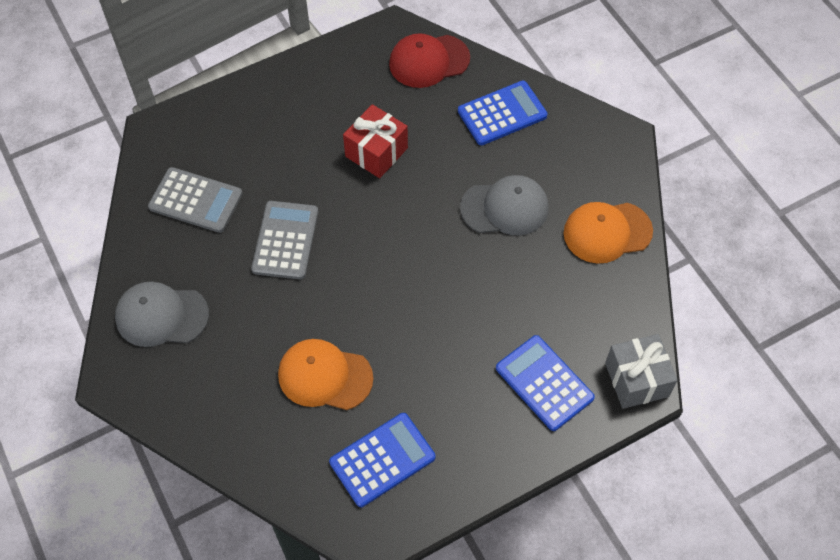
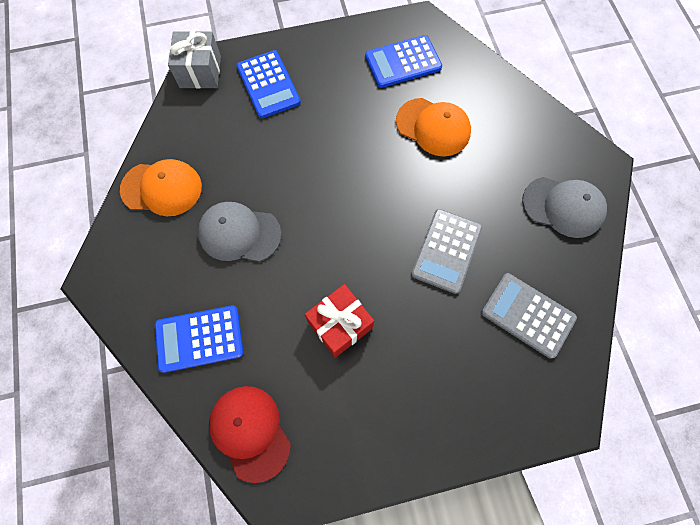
camera: 165 degrees left, 10 degrees up
(429, 61) = (250, 432): red cap -> red cap turned 120 degrees counterclockwise

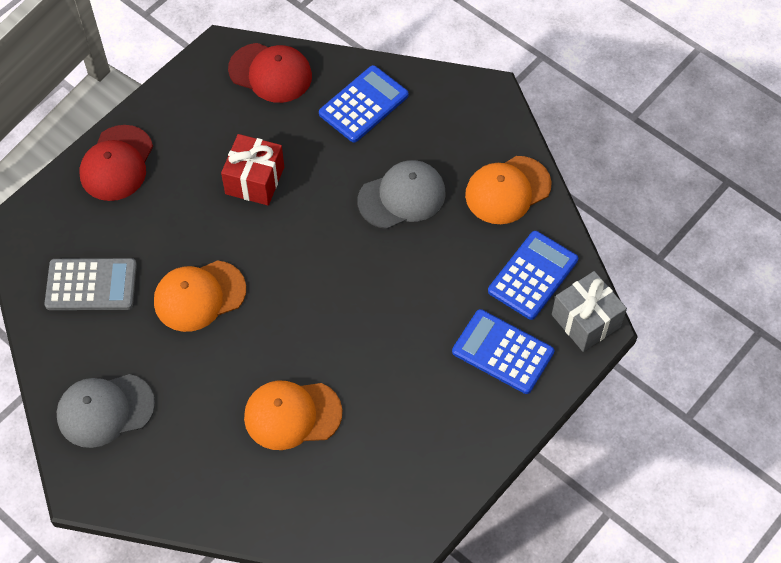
camera: 145 degrees right, 10 degrees down
(403, 62) = (379, 474): blue calculator -> blue calculator (533, 275)
(446, 251) = (199, 296): grey calculator -> orange cap
(447, 425) = (117, 163): none -> red cap

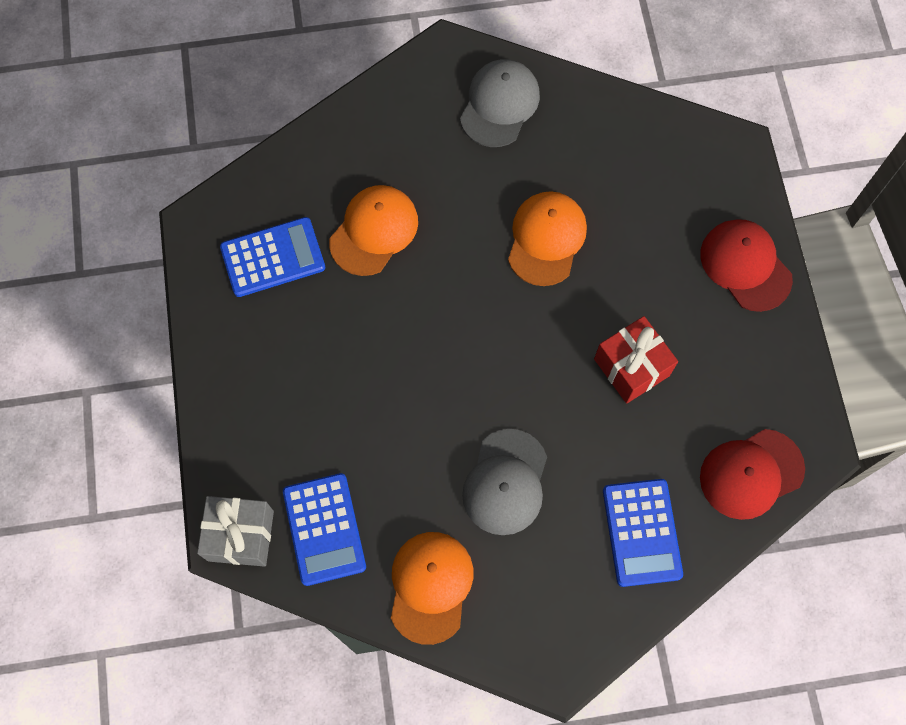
camera: 130 degrees right, 10 degrees up
(91, 285) = (628, 166): grey calculator -> none
(503, 352) = (278, 438): blue calculator -> blue calculator (273, 257)

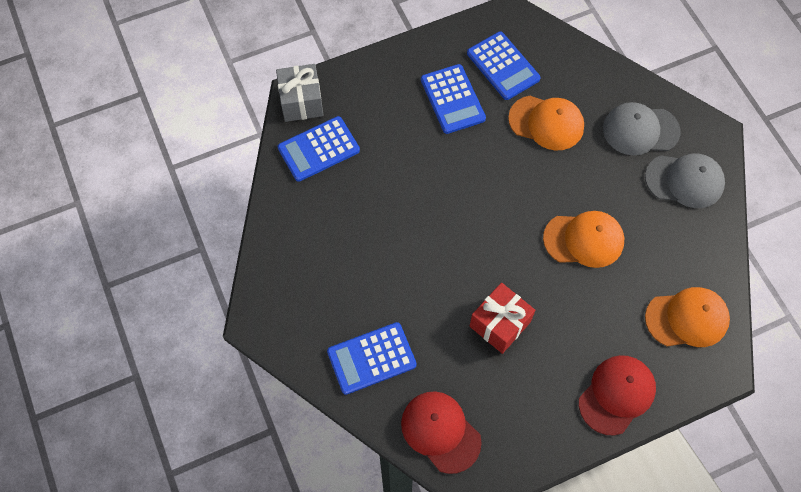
camera: 75 degrees right, 5 degrees down
(302, 334) = (452, 99): none -> blue calculator
(430, 586) = (296, 224): orange cap -> orange cap (687, 318)
(505, 482) = (383, 255): grey cap -> grey cap (640, 130)

